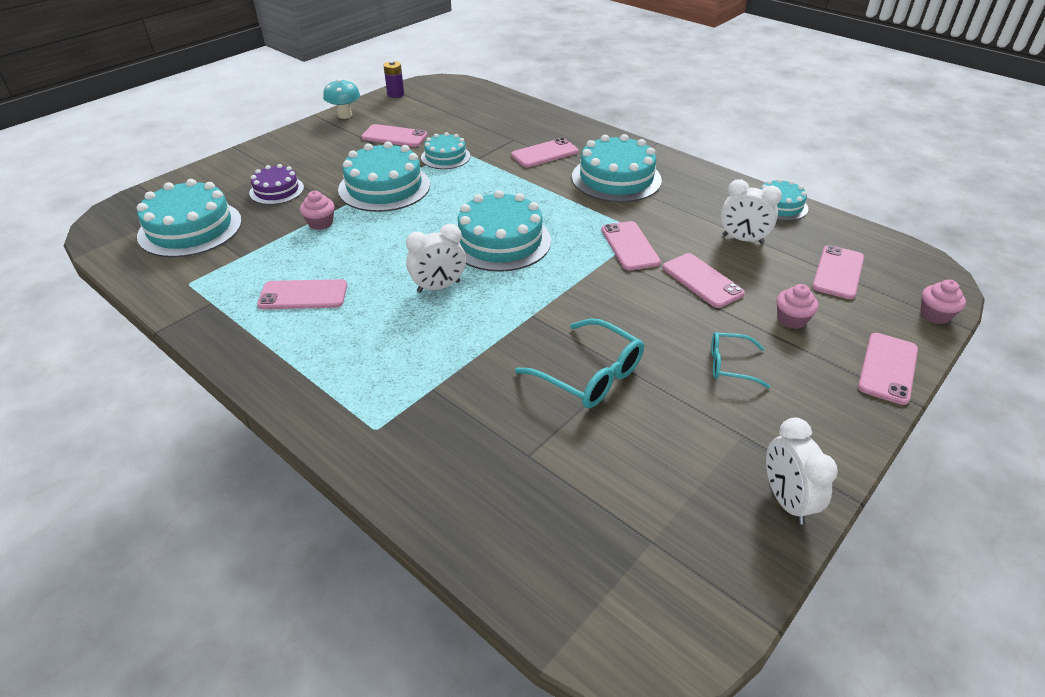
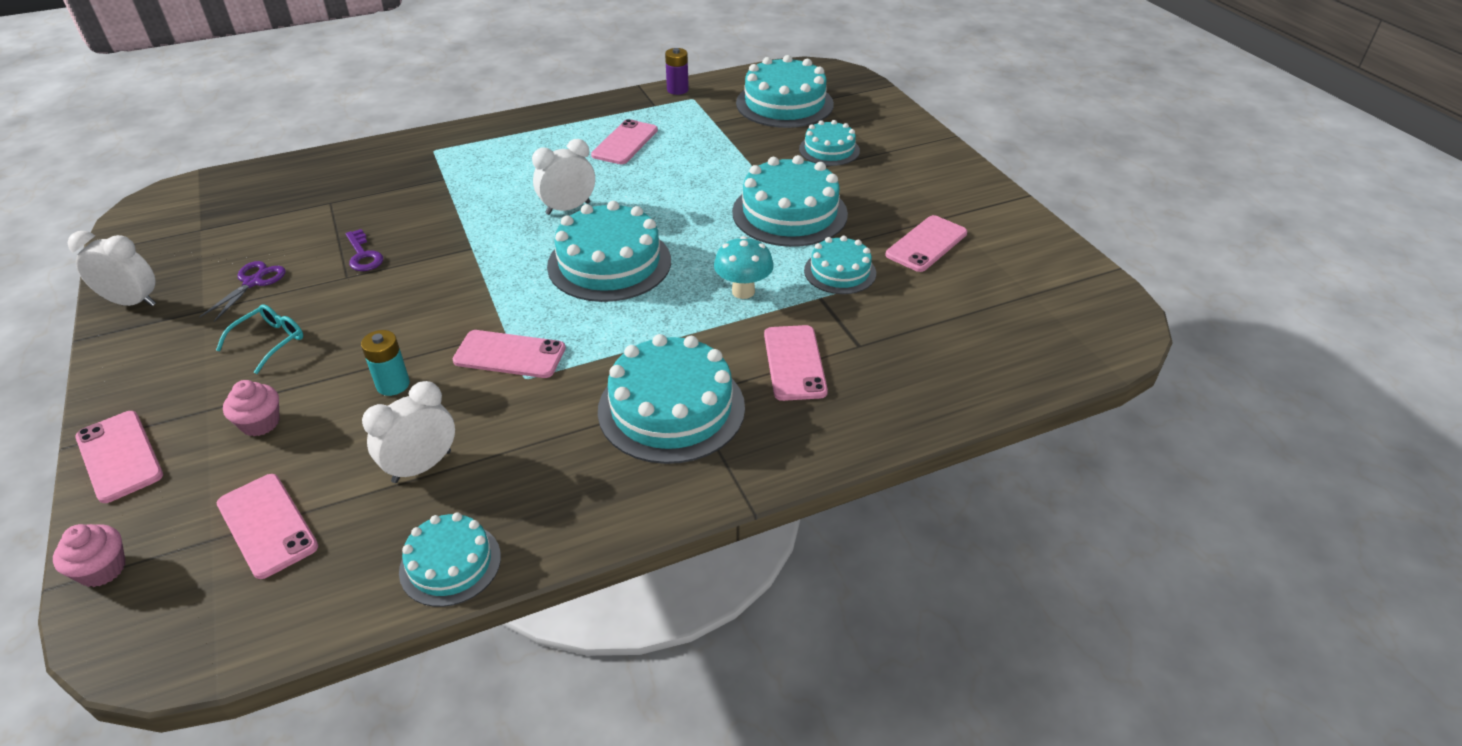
camera: 115 degrees right, 0 degrees up
(276, 190) = (829, 150): purple cake -> turquoise cake
(320, 223) = (740, 165): pink cupcake -> none
(345, 115) = (1015, 217): turquoise mushroom -> turquoise mushroom (743, 291)
(395, 94) = (1080, 272): purple battery -> purple battery (677, 90)
(438, 287) = (568, 208): white clock -> white clock turned 60 degrees clockwise
(590, 375) = (363, 255): turquoise glasses -> purple key
(683, 427) = (253, 282): none -> purple scissors
(702, 280) = (393, 384): pink phone -> turquoise battery

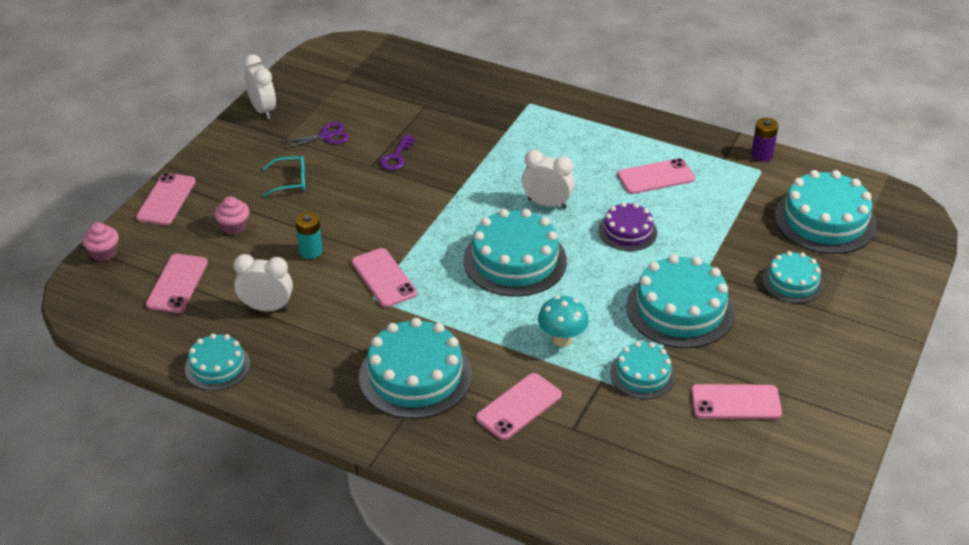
camera: 50 degrees right, 0 degrees up
(665, 188) = (627, 231): none -> purple cake

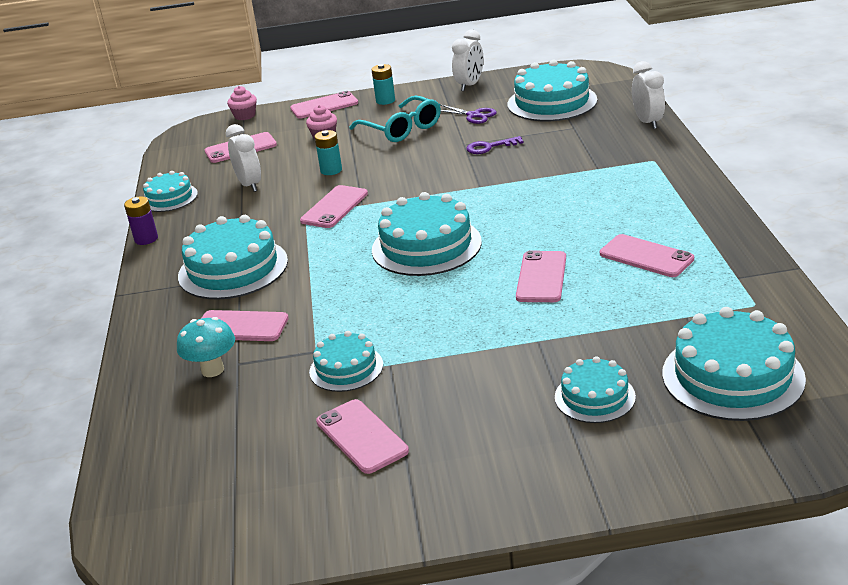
camera: 60 degrees right, 10 degrees down
(216, 163) = (385, 100): none -> turquoise battery
(291, 181) = (402, 129): turquoise glasses -> turquoise glasses, size x1.65
(547, 203) = (524, 226): white clock -> white clock (648, 122)
(562, 339) = (348, 310): turquoise mushroom -> turquoise mushroom (212, 370)
(627, 231) = (541, 277): purple cake -> pink phone
(680, 309) = (464, 349): turquoise cake -> turquoise cake (552, 102)
(761, 155) = (781, 295): purple battery -> purple battery (146, 239)

